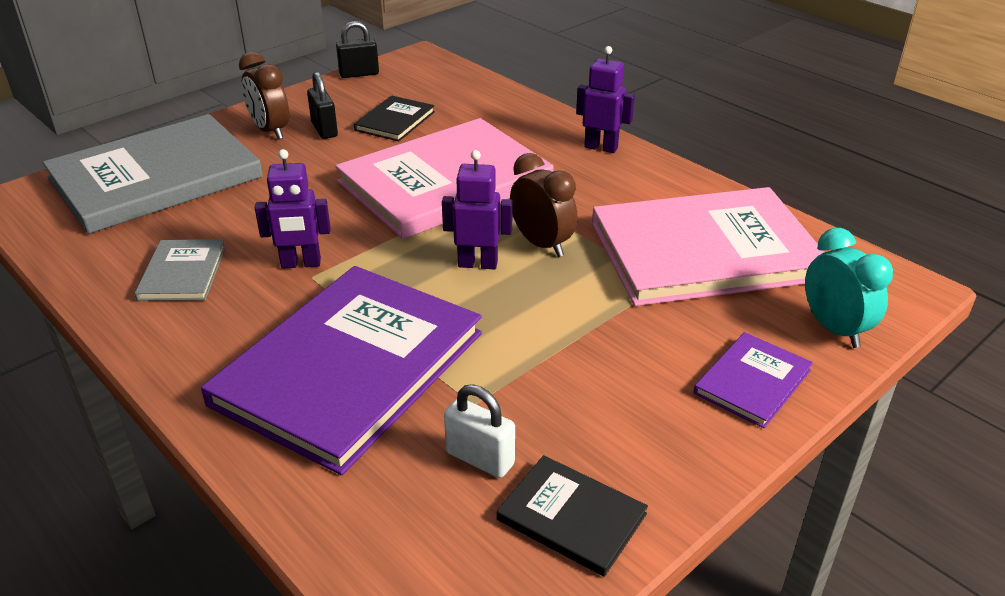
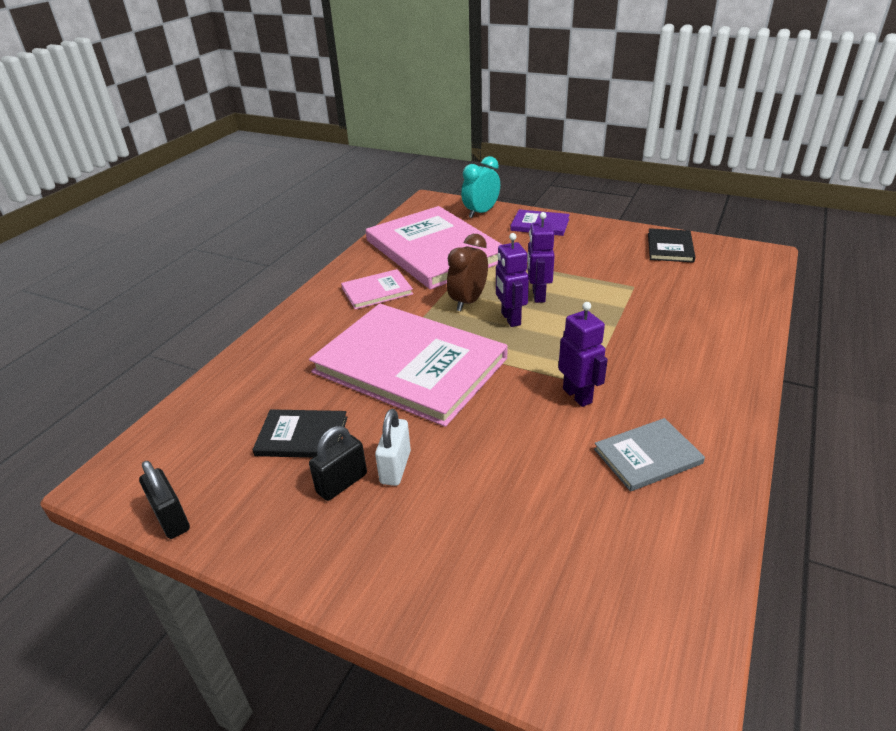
camera: 110 degrees left, 0 degrees up
(155, 178) = (524, 581): grey book -> none
(270, 131) = (363, 531): brown clock -> none
(350, 368) = (654, 332): purple book -> none
(480, 458) = (666, 275): white padlock -> white padlock (395, 467)
(601, 147) = (313, 308): purple robot -> purple robot (538, 295)
(613, 189) = (377, 291): none -> pink book

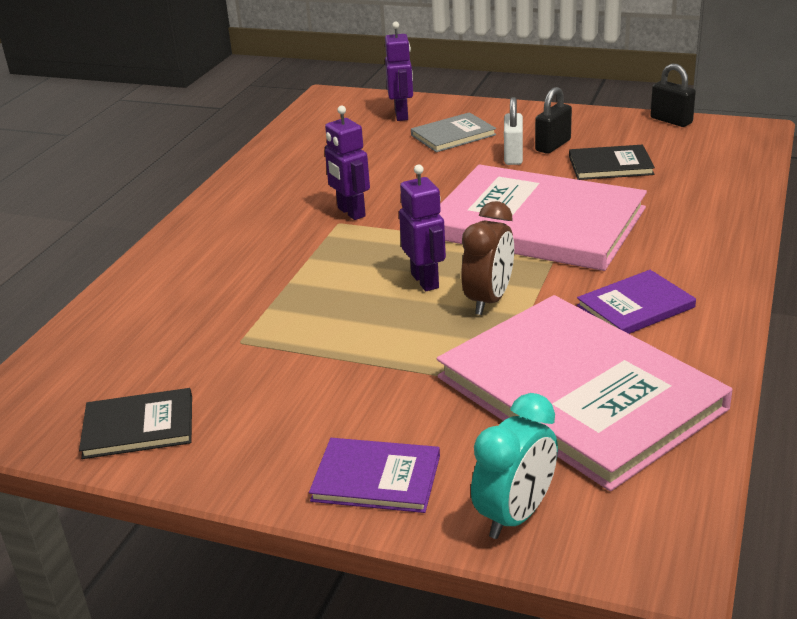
camera: 175 degrees right, 5 degrees down
(377, 291) = (635, 306): pink book -> purple book
(538, 295) = (386, 316): purple robot -> purple robot (402, 115)
(647, 456) = (299, 179): grey book -> grey book (453, 135)
(670, 247) = (138, 426): black book -> black book turned 75 degrees clockwise

